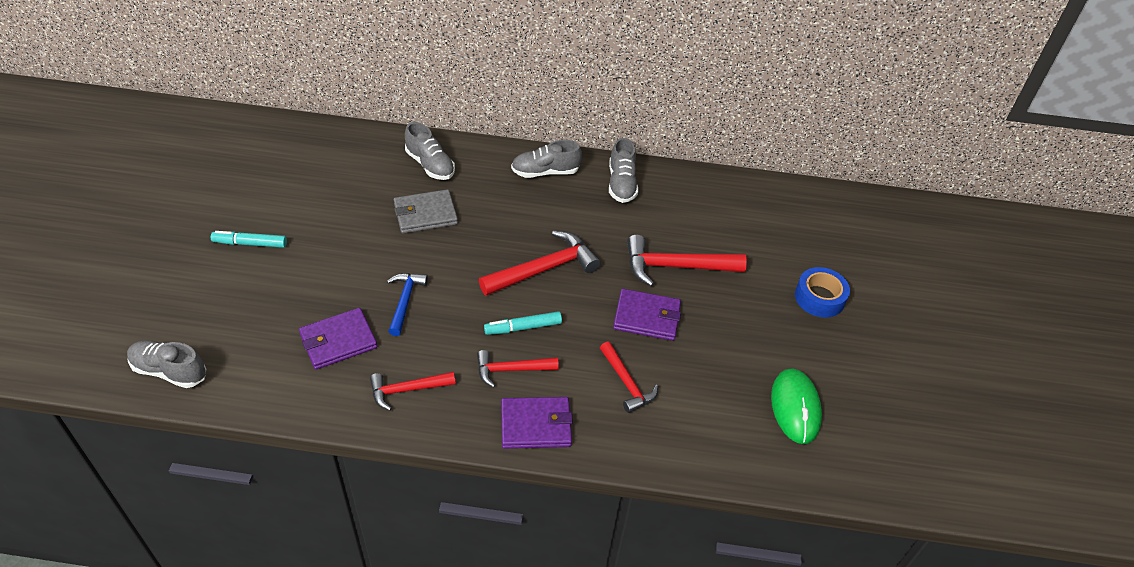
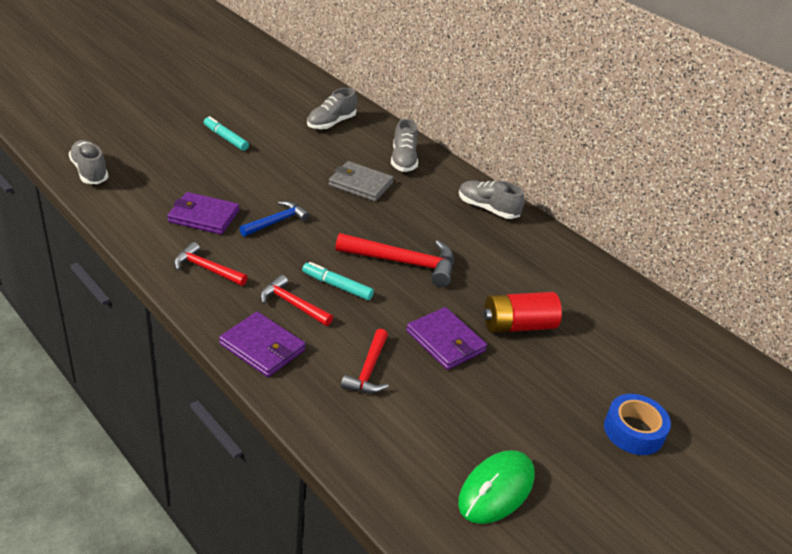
camera: 40 degrees right, 10 degrees down
(621, 184) = (543, 249): grey shoe -> grey shoe (331, 123)
(675, 267) = (518, 325): red hammer -> red battery

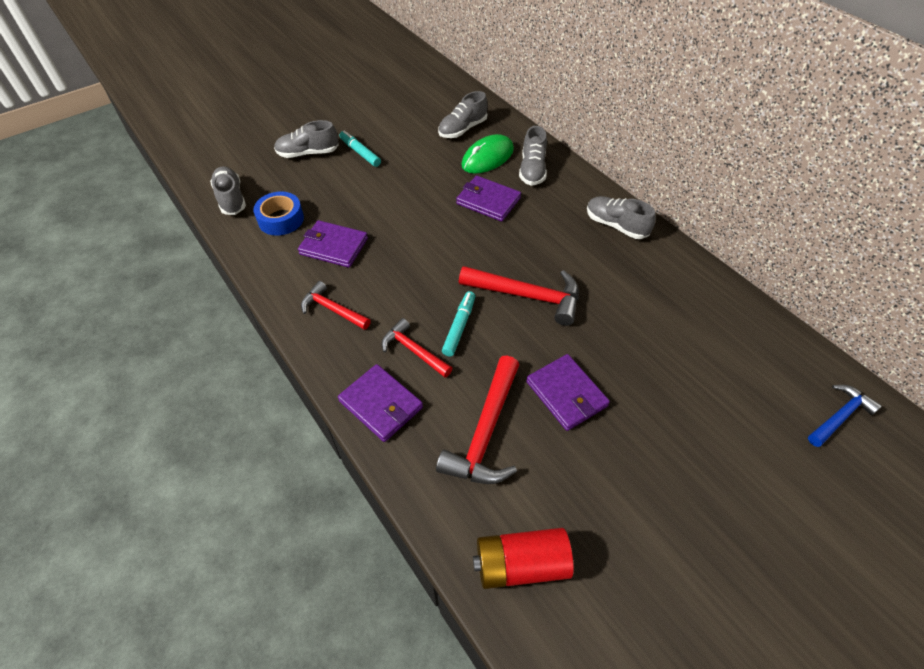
camera: 10 degrees right, 15 degrees up
(170, 136) = (308, 153): none -> grey shoe
(276, 221) = (403, 250): blue hammer -> blue hammer (839, 416)
(337, 286) = (459, 327): turquoise marker -> turquoise marker turned 75 degrees clockwise
(360, 184) = (488, 201): grey wallet -> purple wallet
(368, 370) = (485, 432): red hammer -> red hammer, size x1.62
(496, 489) = (613, 588): green mouse -> green mouse (487, 157)
(518, 325) = (643, 372): red battery -> red battery (521, 564)
(633, 431) = (766, 510): blue tape -> blue tape (281, 219)

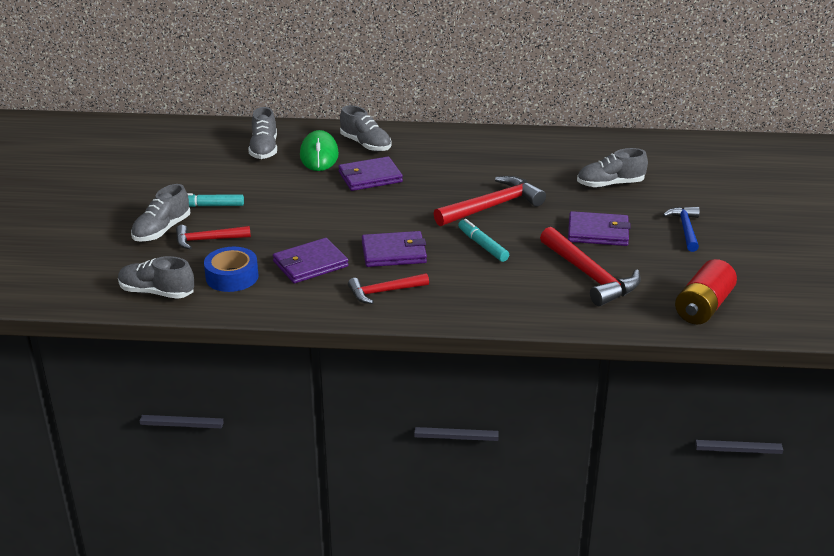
camera: 50 degrees left, 20 degrees down
(381, 404) = (511, 307): purple wallet -> purple wallet (394, 252)
(413, 350) = (478, 273): red hammer -> red hammer (207, 240)
(616, 225) = (477, 143): grey shoe -> grey shoe (610, 184)
(839, 416) = (727, 156): blue hammer -> blue hammer (685, 229)

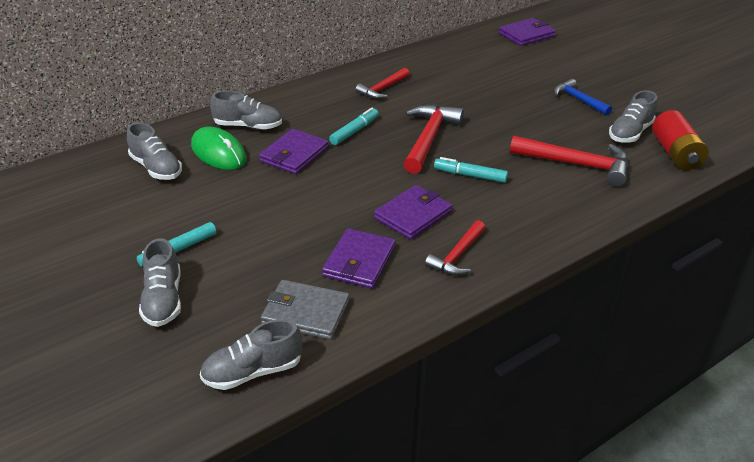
camera: 40 degrees left, 5 degrees up
(207, 240) = (227, 286): red hammer -> red hammer (382, 89)
(232, 277) = (305, 313): blue tape -> grey wallet
(440, 178) = (354, 131): none -> turquoise marker
(598, 232) = (530, 127): purple wallet -> purple wallet (526, 35)
(610, 184) = (483, 85): grey shoe -> grey shoe (630, 133)

